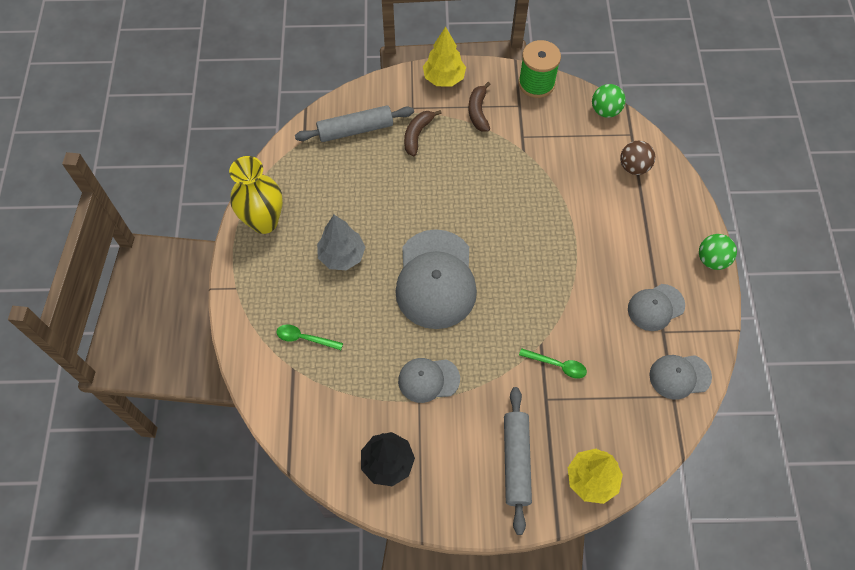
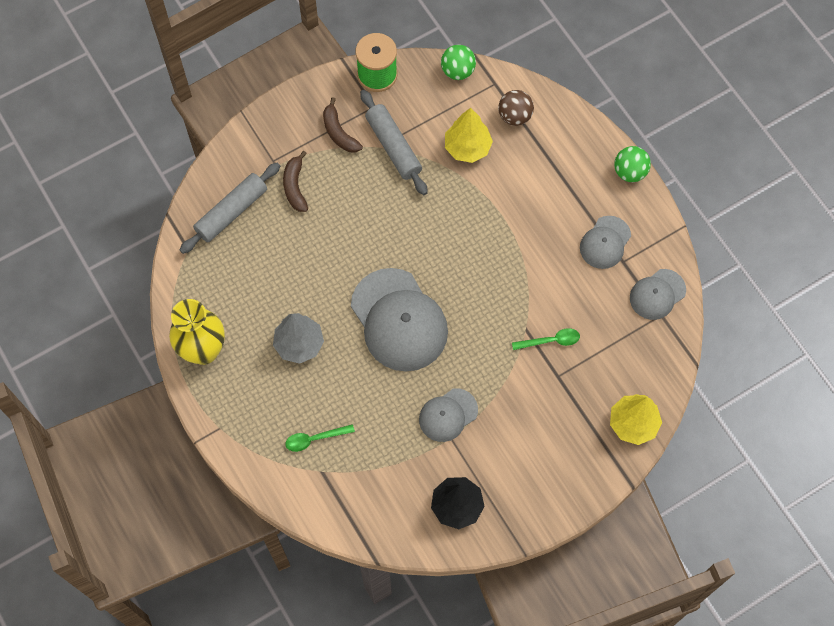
camera: 30 degrees left, 5 degrees up
(444, 78) = (284, 114): yellow tree -> yellow tree (467, 147)
(516, 461) = (563, 443): grey rolling pin -> grey rolling pin (393, 147)

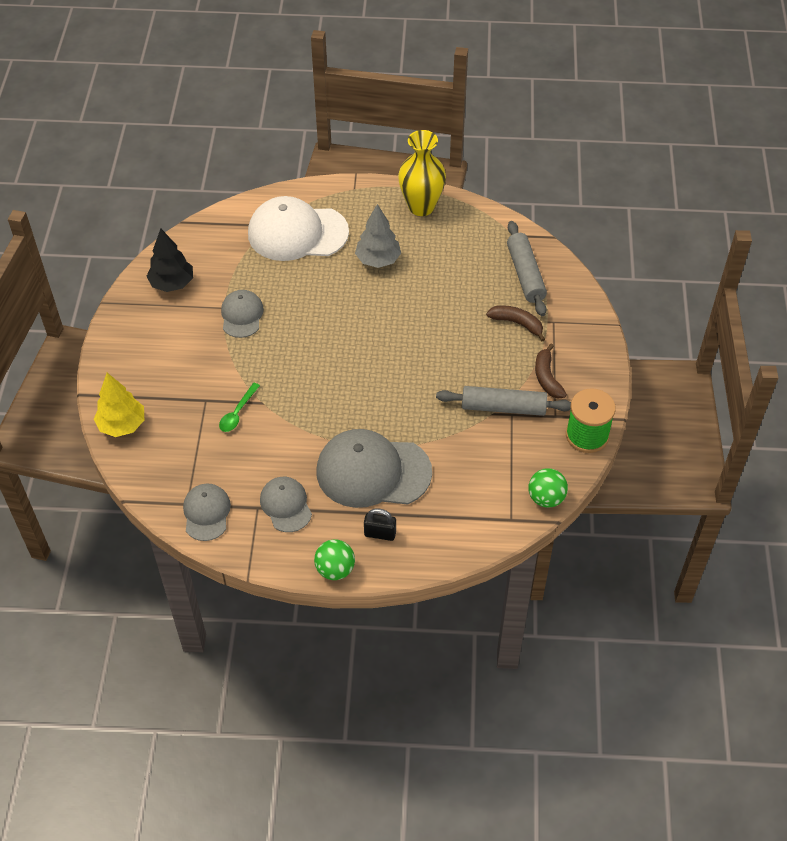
camera: 125 degrees right, 15 degrees down
(314, 439) = (297, 233): green spoon -> white cap
(339, 132) = (547, 377): brown banana -> brown banana turned 105 degrees counterclockwise
(399, 320) = (343, 327): grey cap -> grey cap (373, 472)
(467, 147) = (460, 459): yellow tree -> none
(514, 116) = (464, 514): brown ball -> none
(576, 162) = (380, 533): none -> black padlock

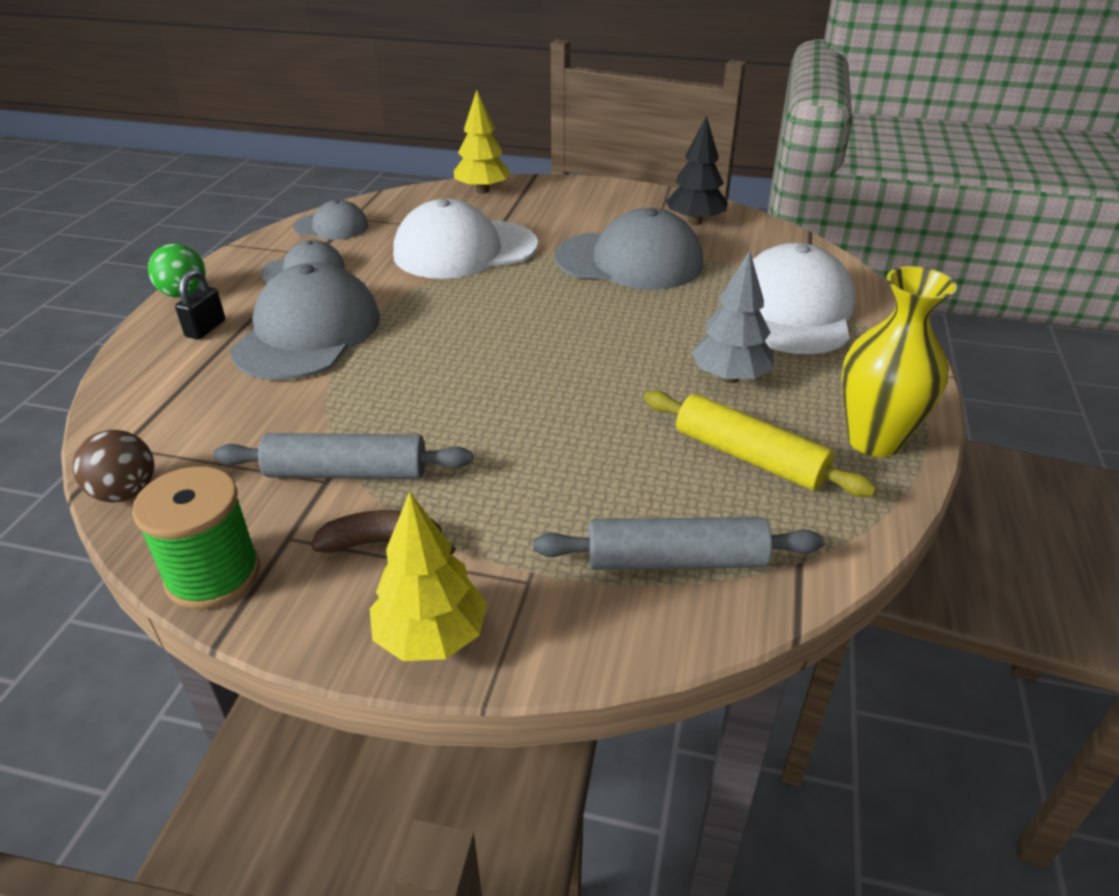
camera: 100 degrees right, 15 degrees down
(237, 413) = (465, 250): green spoon -> white cap
(242, 315) = (629, 261): grey cap -> grey cap, size x1.86
(446, 251) = (749, 457): none -> yellow rolling pin
(503, 407) = (346, 473): grey rolling pin -> grey rolling pin turned 75 degrees clockwise
(517, 323) = (539, 524): brown banana -> none
(546, 498) = (125, 492): green ball -> brown ball
(593, 347) = (431, 637): none -> yellow tree

